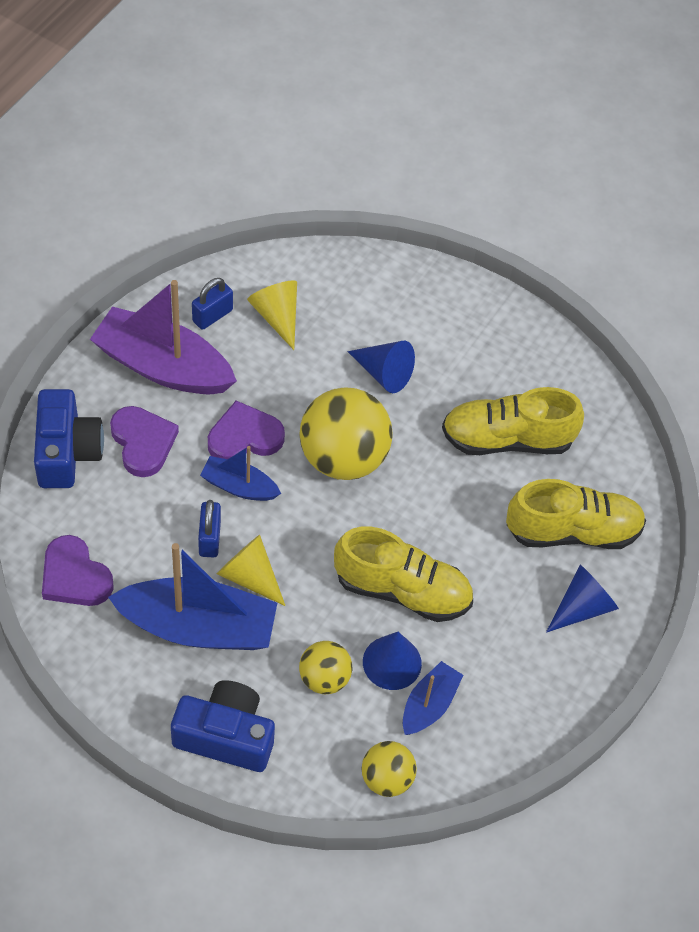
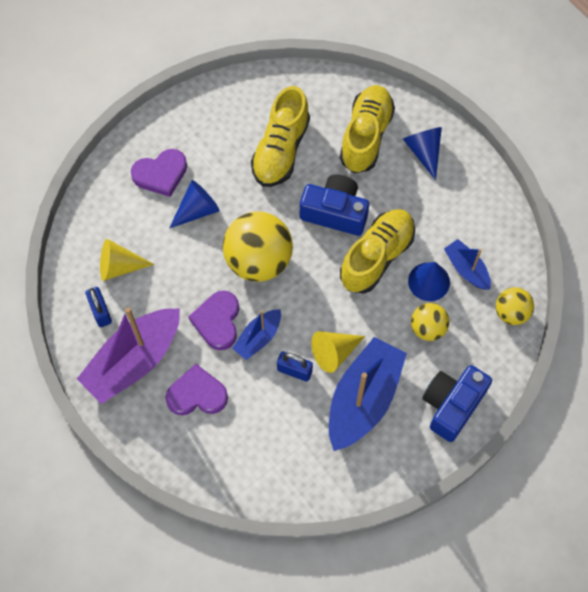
camera: 65 degrees left, 10 degrees up
(67, 452) = (185, 451): blue camera -> blue camera (335, 212)
(75, 576) = (295, 474): purple heart -> purple heart (161, 174)

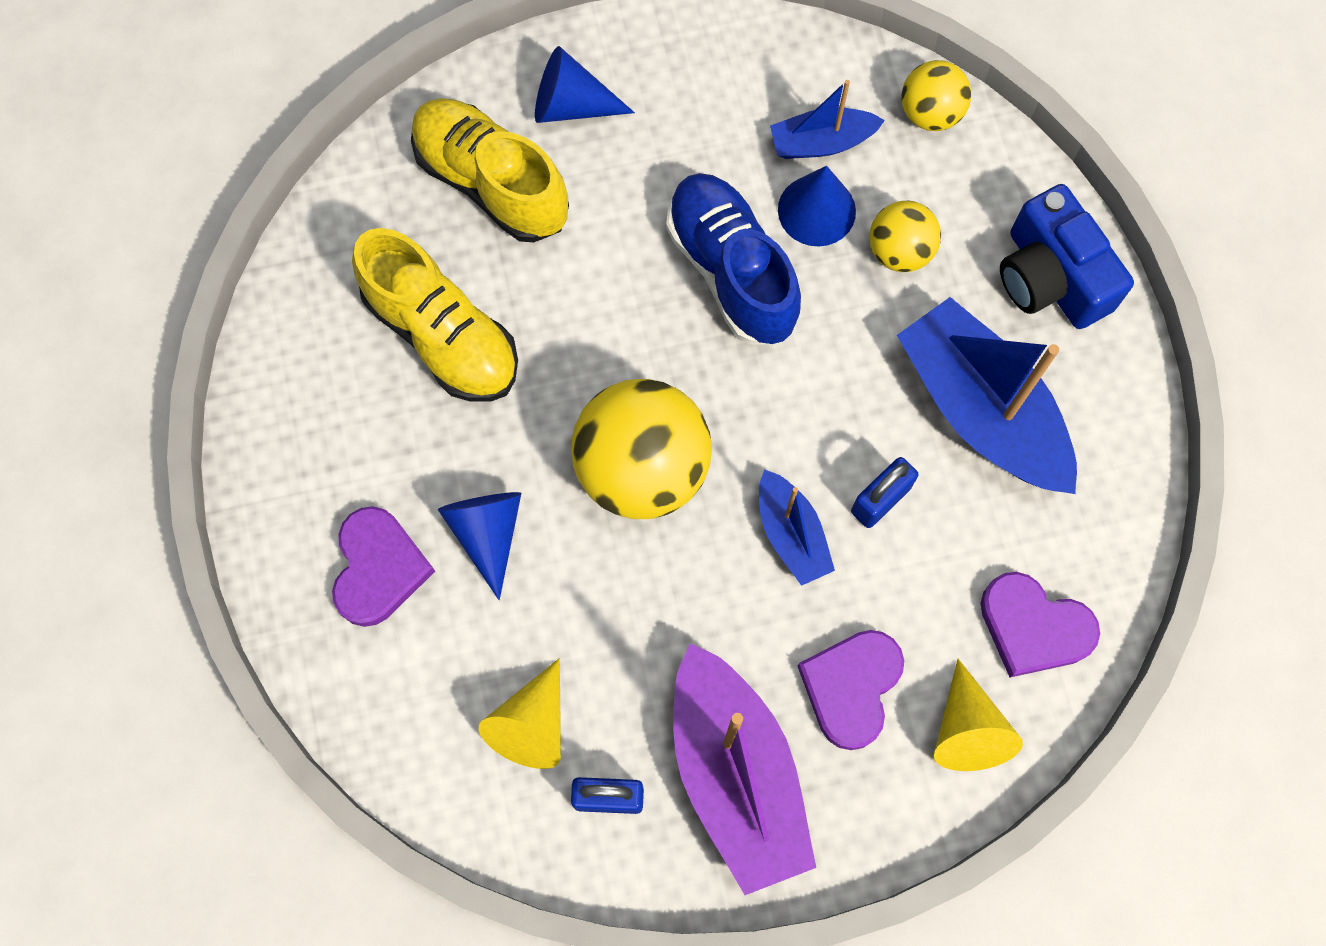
camera: 65 degrees left, 5 degrees up
(217, 321) = (727, 591): purple heart -> purple heart (1033, 627)
(334, 352) = (876, 419): yellow cone -> yellow cone (967, 729)
(335, 212) = (613, 300): blue camera -> none
(377, 257) = (731, 270): yellow shoe -> blue shoe

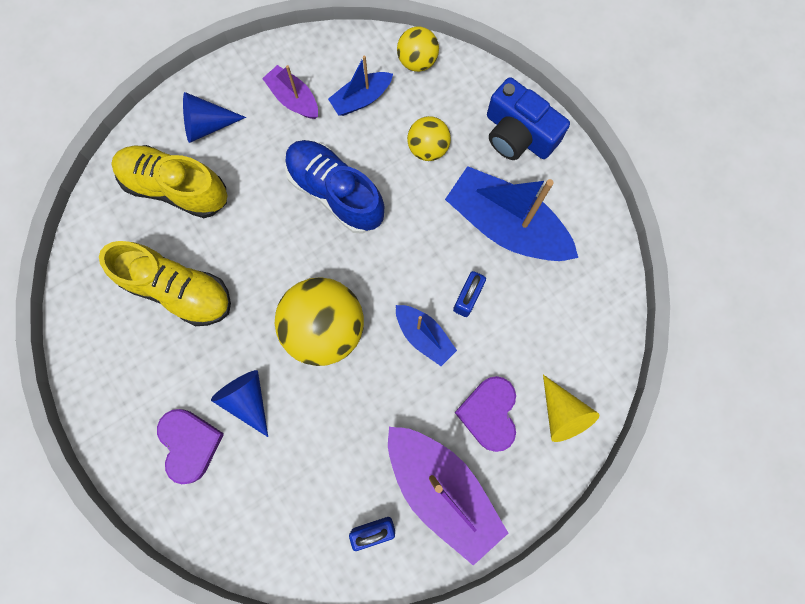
camera: 20 degrees left, 5 degrees up
(532, 724) = (313, 504): yellow cone -> none
(717, 108) = (293, 99): none -> purple boat
(816, 210) = (372, 140): blue cone -> none
(1033, 627) = (578, 341): purple heart -> none

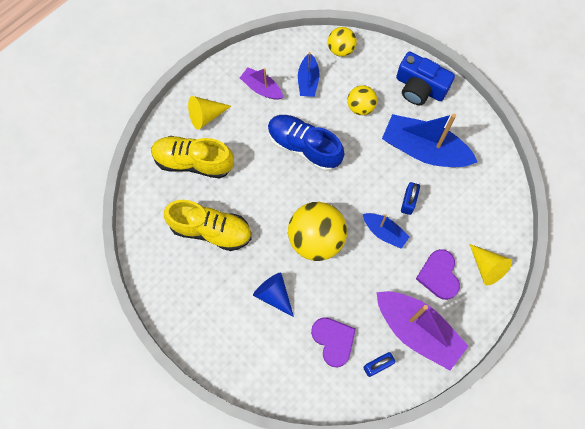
camera: 10 degrees left, 5 degrees down
(189, 444) = (241, 331): purple heart -> purple heart (333, 341)
(207, 125) = (206, 115): blue cone -> yellow cone
(361, 99) = (308, 80): blue boat -> blue boat turned 45 degrees counterclockwise

